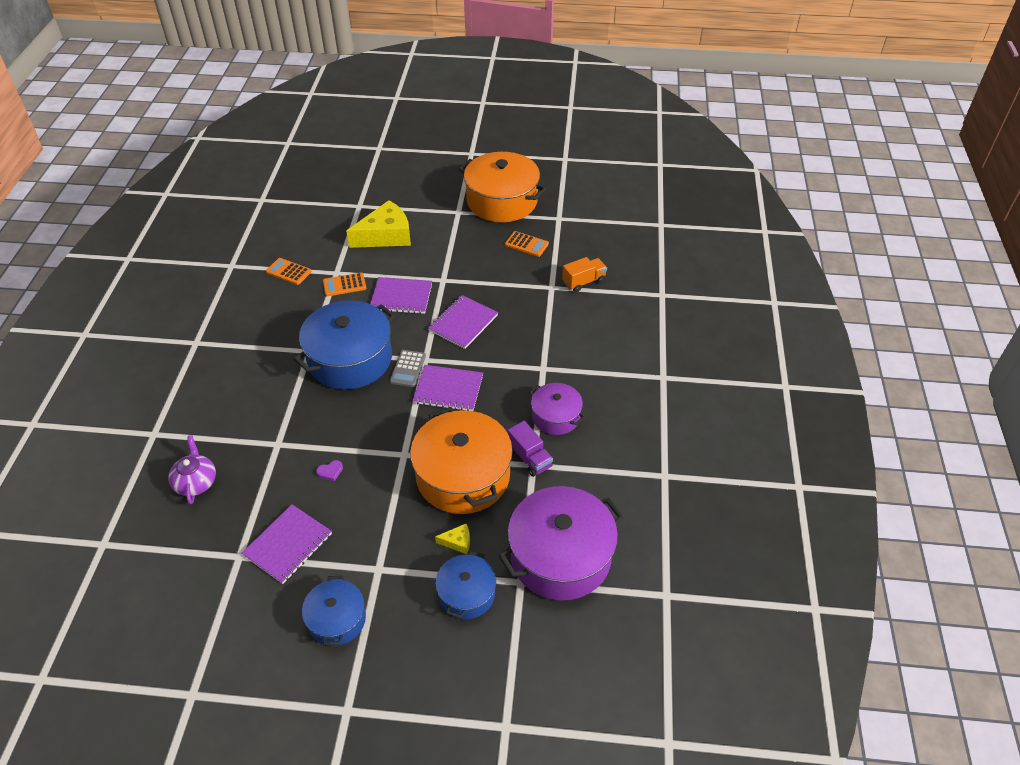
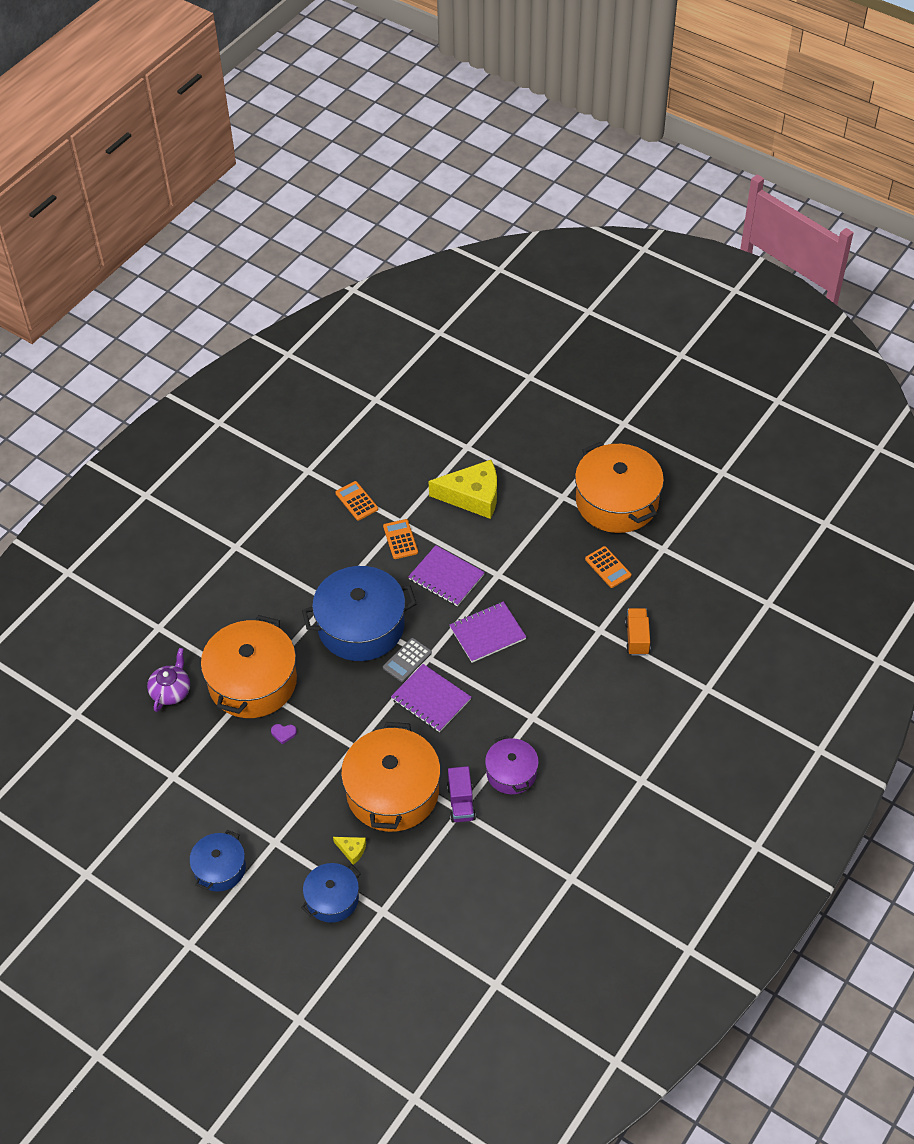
camera: 30 degrees right, 5 degrees up
(274, 441) = (252, 682): none -> orange pot
(288, 545) = (215, 785): purple notebook -> none
(344, 285) = (400, 539): orange calculator -> orange calculator turned 60 degrees clockwise
(560, 556) = (429, 906): purple pot -> none
(584, 282) = (637, 638): orange truck -> orange truck turned 90 degrees counterclockwise

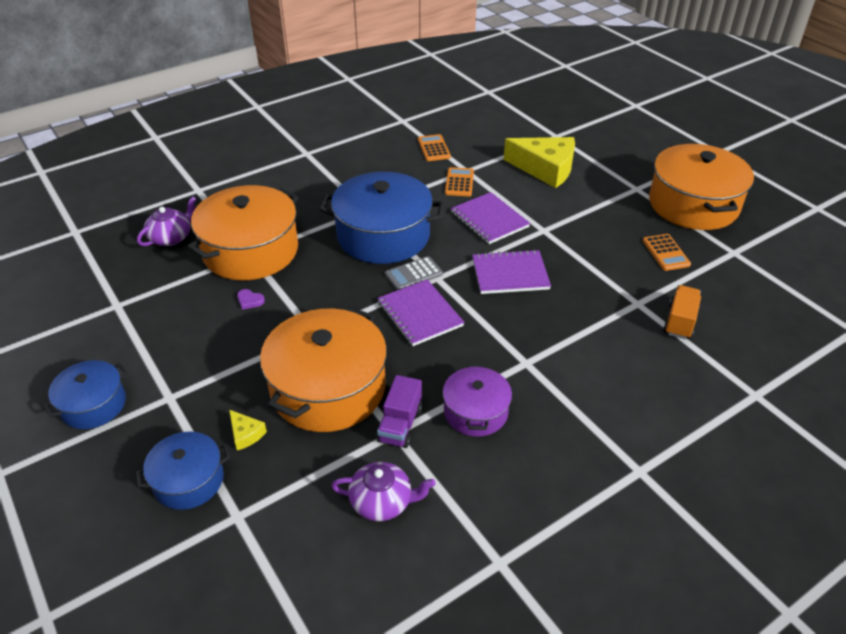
camera: 20 degrees right, 10 degrees down
(476, 865) = (382, 501): none -> purple teapot

